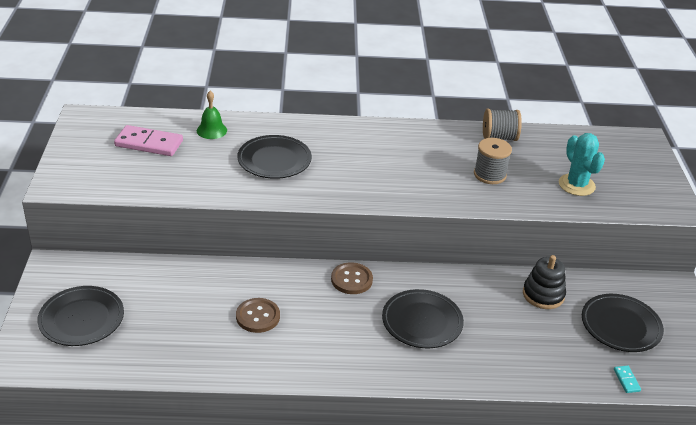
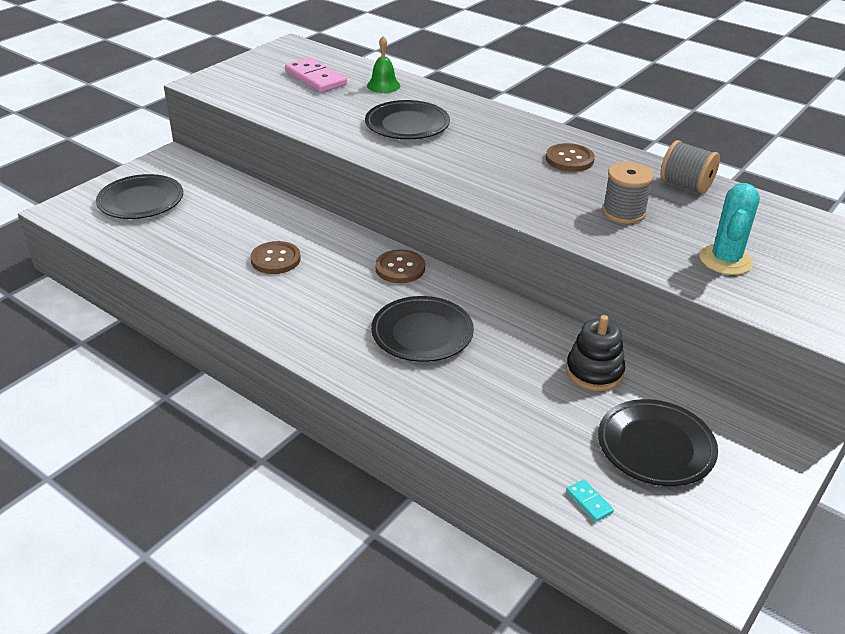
camera: 40 degrees right, 0 degrees up
(413, 146) = (569, 159): none -> brown button
(626, 380) = (589, 502): turquoise domino -> turquoise domino turned 60 degrees counterclockwise

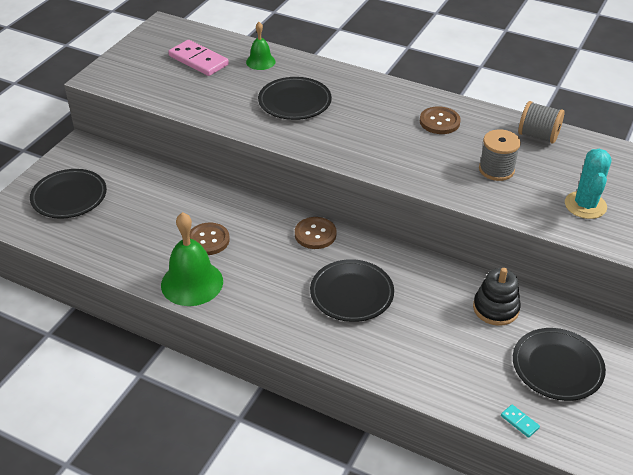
camera: 10 degrees left, 5 degrees up
(241, 298) = (192, 283): none -> green bell

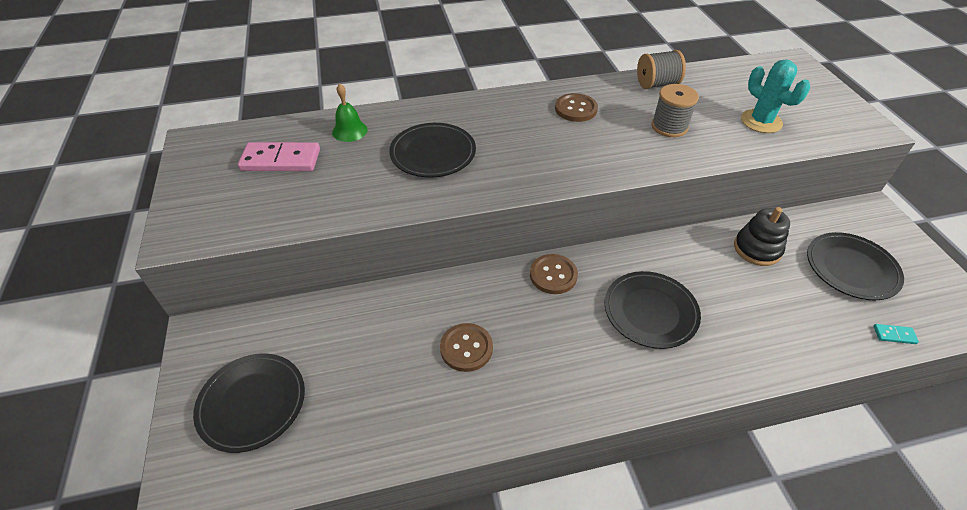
camera: 40 degrees left, 5 degrees up
(192, 283) = (505, 408): green bell -> none

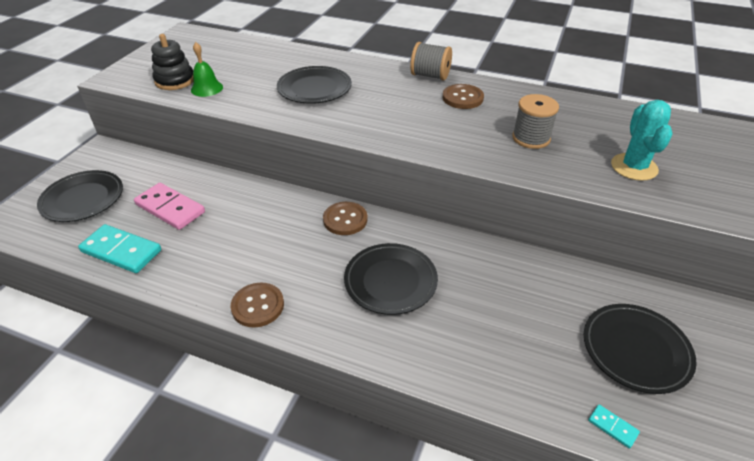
camera: 35 degrees right, 5 degrees down
(281, 160) = (217, 59): pink domino -> pink domino (170, 208)
(349, 131) = (279, 57): green bell -> green bell (207, 88)
(374, 434) = (121, 251): none -> turquoise domino
(466, 348) = (230, 234): brown button -> brown button (258, 306)
(656, 84) = (563, 105): grey spool -> grey spool (430, 76)
(757, 249) = (550, 286): black stacking toy -> black stacking toy (175, 81)

